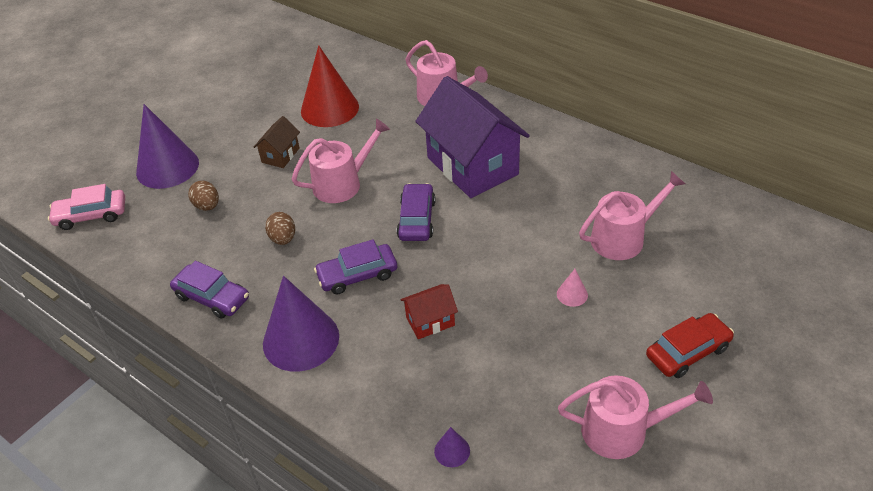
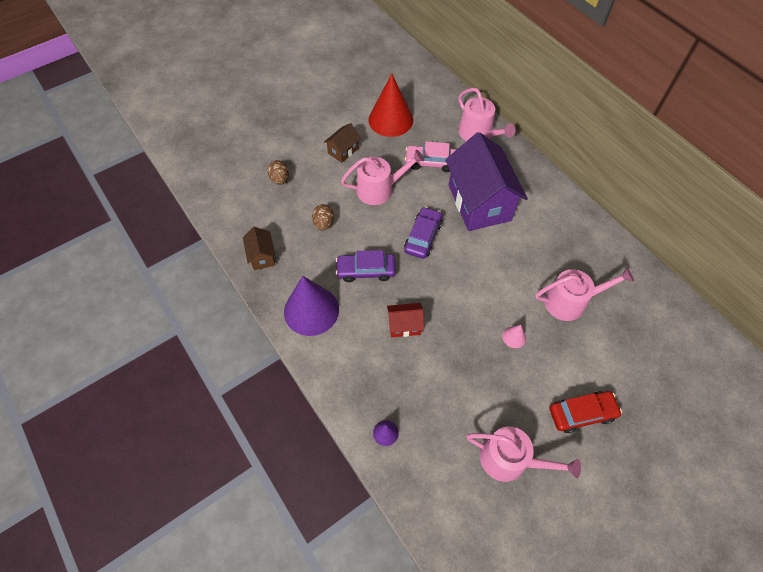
camera: 15 degrees right, 15 degrees up
(91, 215) = (200, 163): pink car -> pink car (431, 162)
(167, 167) = (261, 137): purple cone -> none
(212, 297) = (262, 256): purple car -> brown house

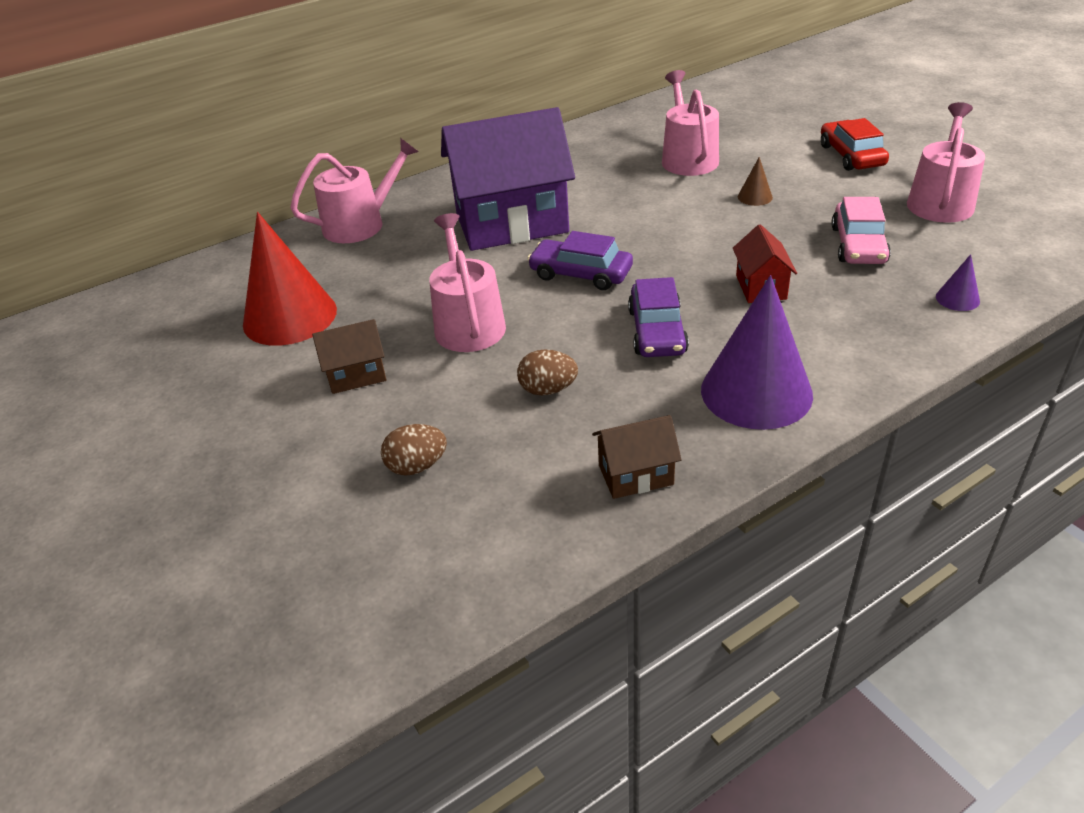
camera: 85 degrees left, 20 degrees down
(343, 151) = (356, 375): brown house -> brown house turned 60 degrees counterclockwise
(431, 162) = (413, 269): pink car -> pink car (858, 245)
(514, 337) = (755, 197): pink cone -> brown cone

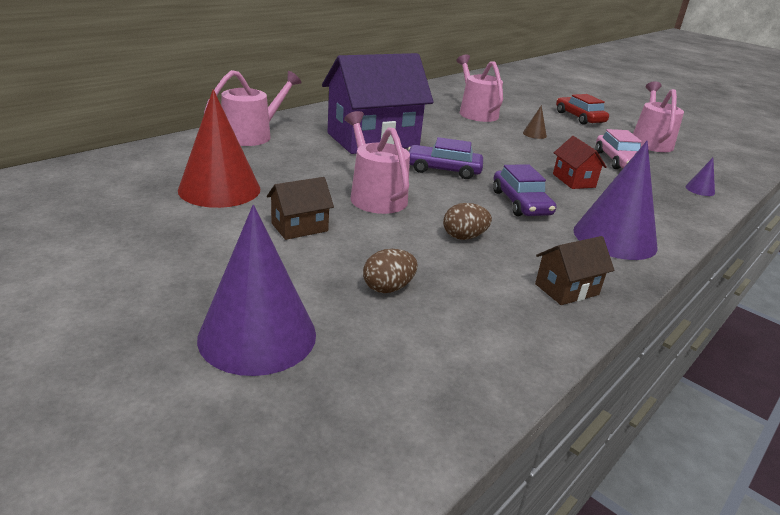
camera: 20 degrees left, 10 degrees down
(252, 524) = (257, 335): none -> purple cone

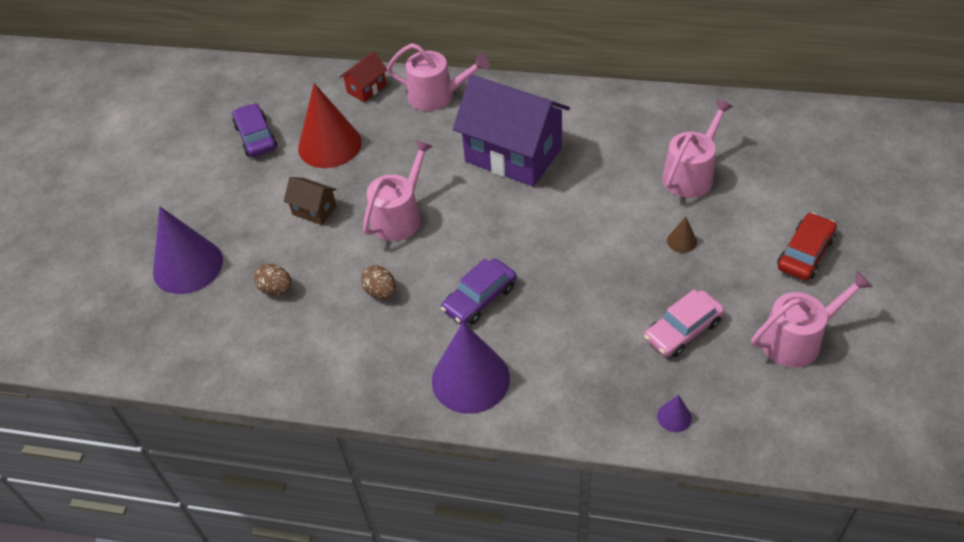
camera: 65 degrees right, 20 degrees up
(443, 170) = (497, 225): purple car -> purple car (256, 137)
(567, 289) = (352, 375): brown house -> none
(574, 180) = (577, 314): red house -> red house (366, 89)

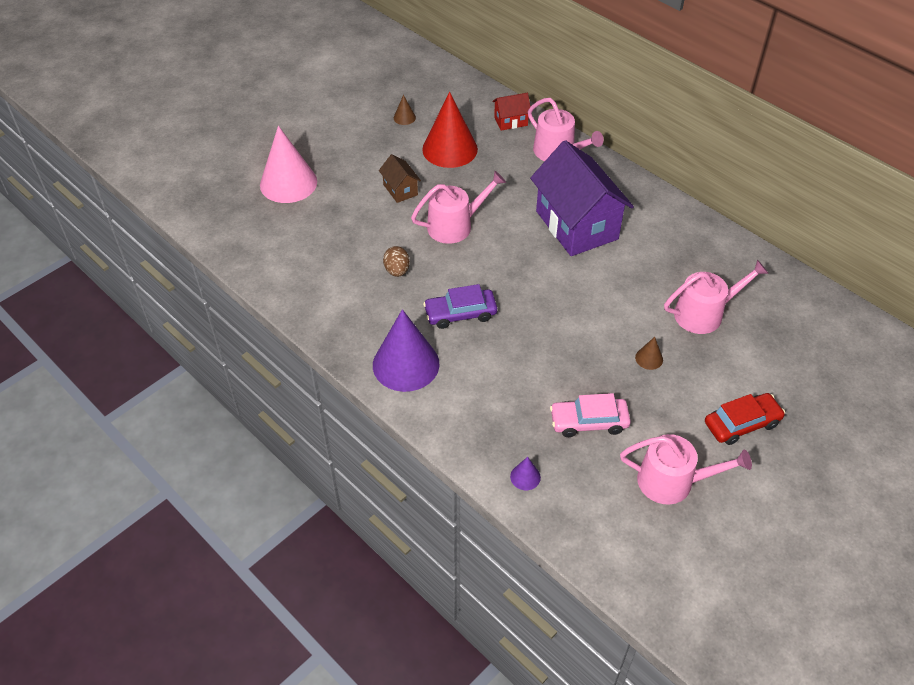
camera: 30 degrees right, 0 degrees up
(188, 266) = (288, 183): purple cone -> pink cone
(256, 137) = (404, 117): purple car -> brown cone
(276, 289) = (330, 230): brown egg -> none

